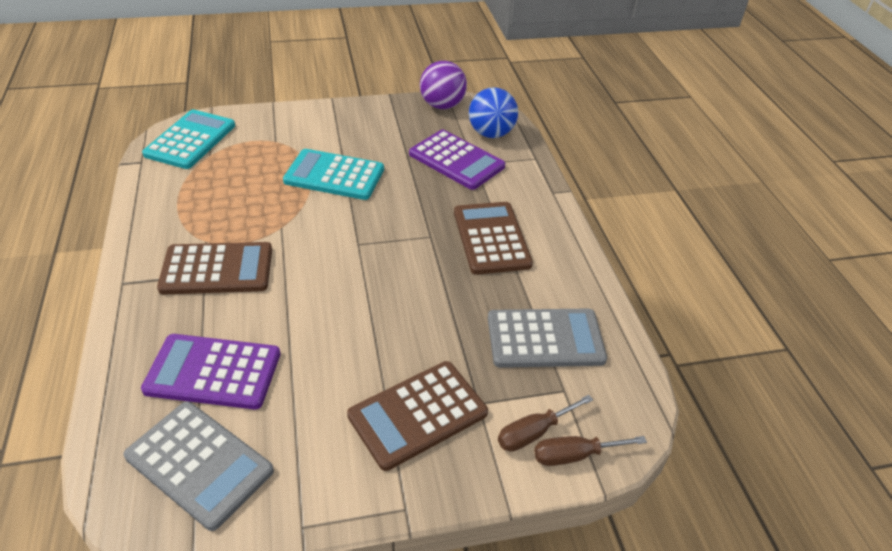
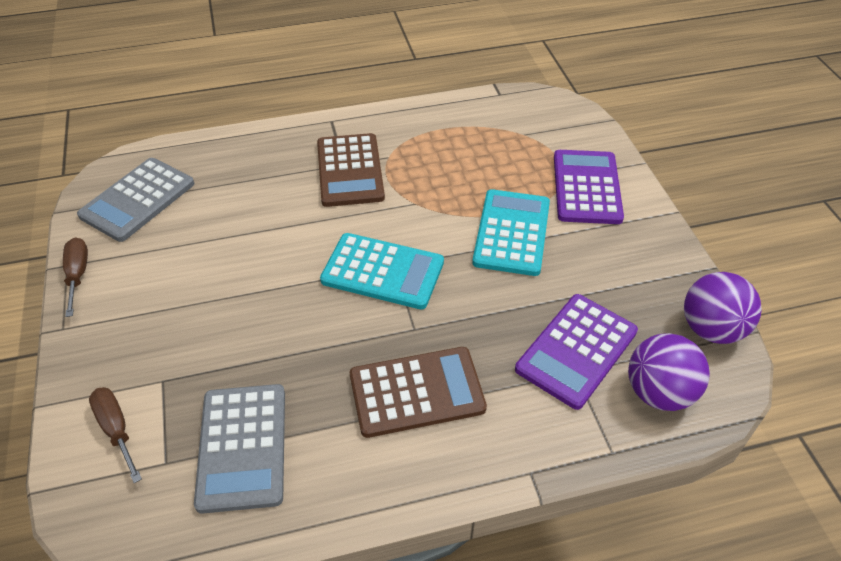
camera: 90 degrees right, 5 degrees up
(190, 140) = (545, 116): turquoise calculator -> turquoise calculator (383, 271)
(213, 372) = (226, 190): purple calculator -> purple calculator (586, 187)
(418, 414) = (157, 331): brown calculator -> none
(491, 133) = (659, 392): blue ball -> purple ball
(574, 455) = (81, 467): brown screwdriver -> brown screwdriver (78, 275)

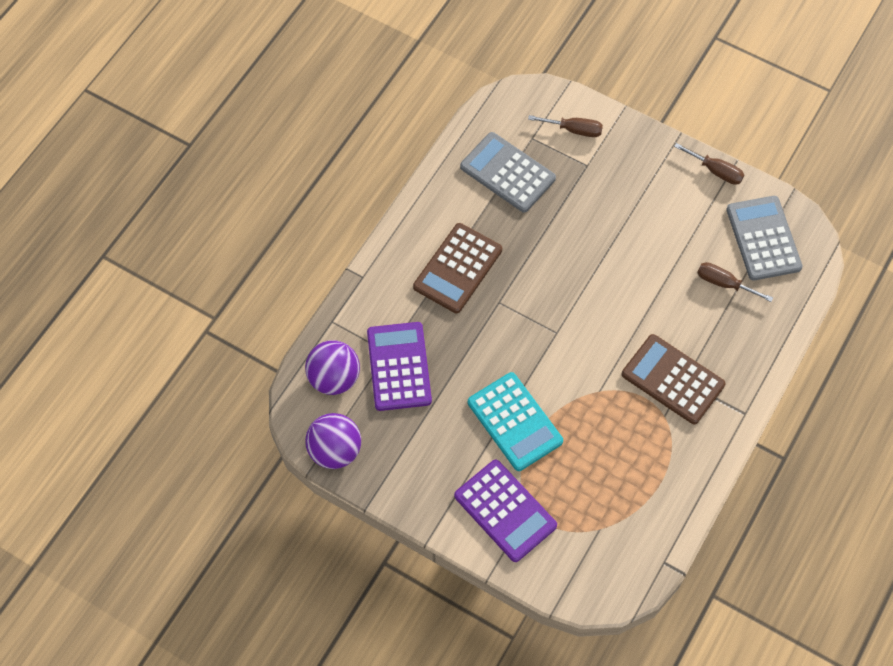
camera: 135 degrees right, 15 degrees up
(216, 196) = (724, 283): none -> brown screwdriver
(383, 271) = (558, 322): turquoise calculator -> none

